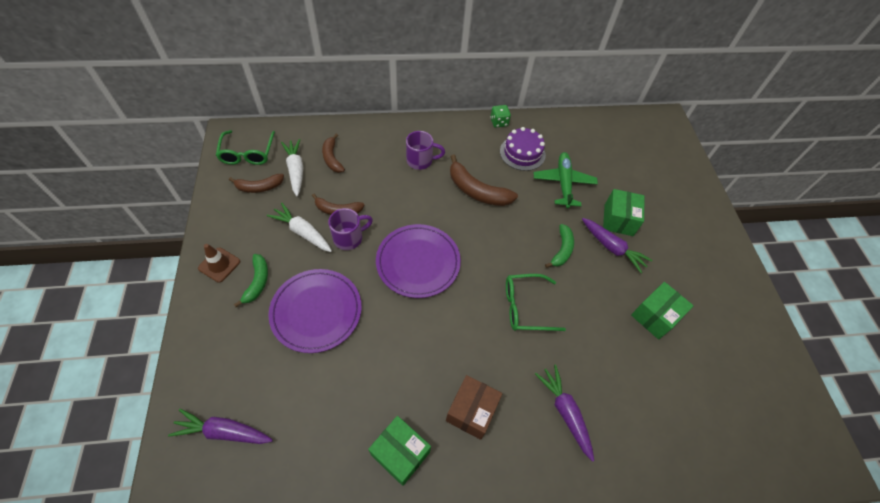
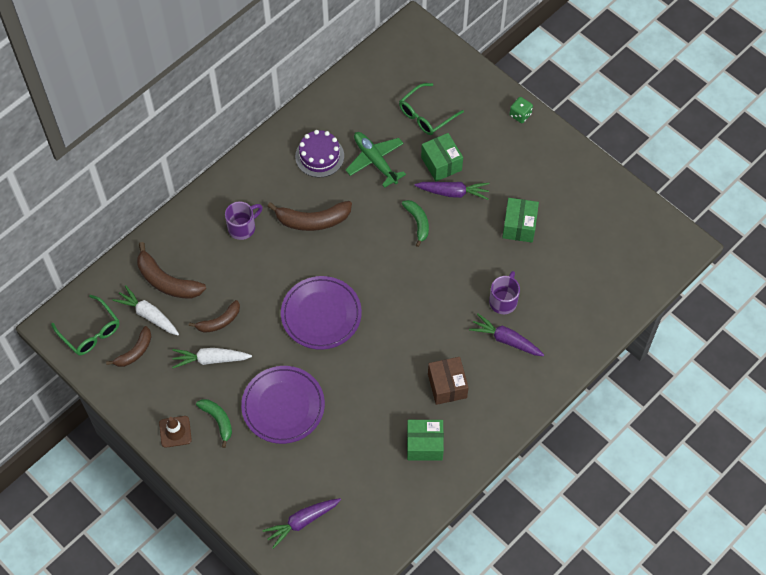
camera: 35 degrees left, 5 degrees up
(332, 158) = (167, 281): brown banana -> brown banana, size x1.58
(349, 238) = (251, 336): purple mug -> purple mug (503, 301)
(499, 122) = (274, 139): green dice -> green dice (520, 115)
(526, 307) = (426, 288): green glasses -> green glasses (426, 115)

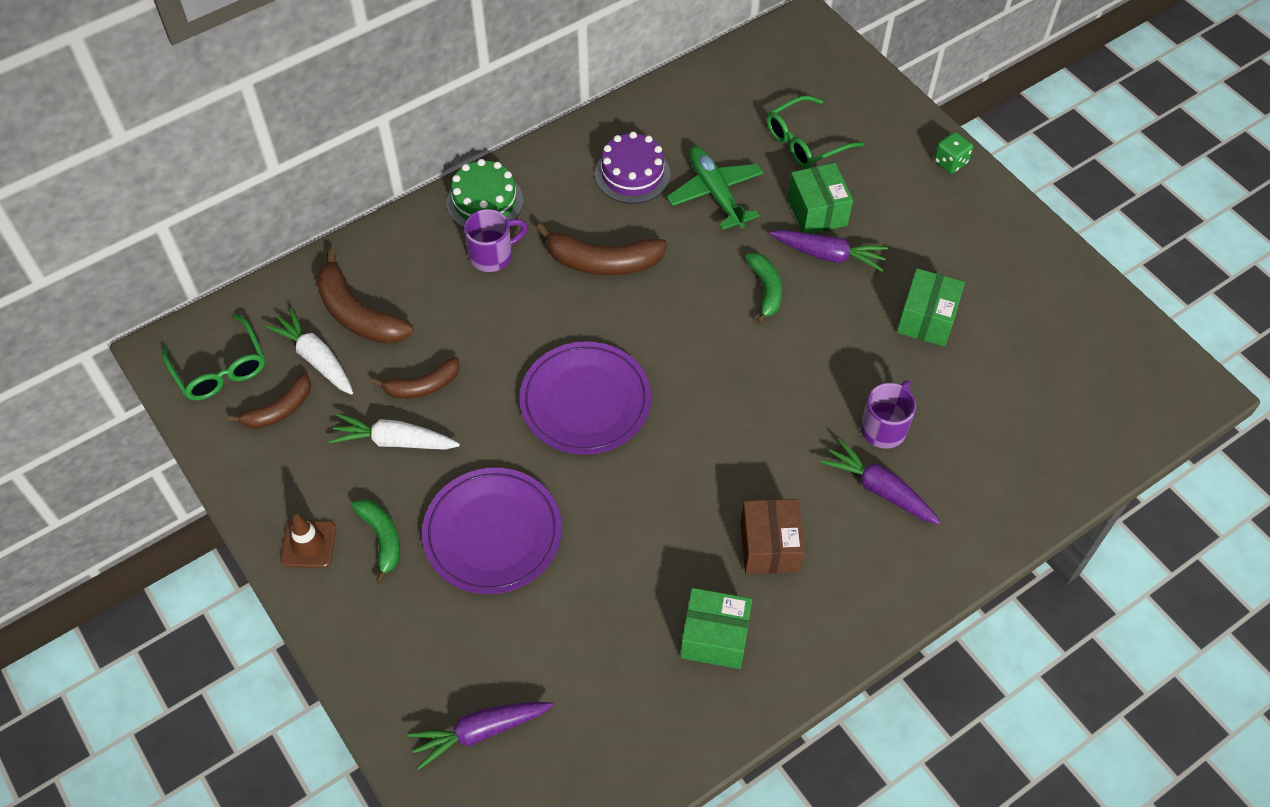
camera: 10 degrees right, 5 degrees down
(229, 191) = (485, 202): none -> green cake

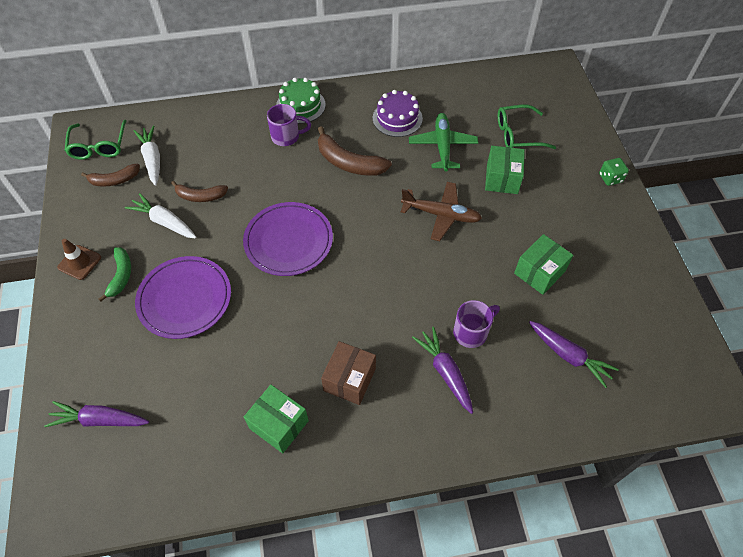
camera: 25 degrees right, 0 degrees up
(357, 314) = (190, 143): brown banana -> none
(765, 290) = (441, 215): green banana -> brown plane
(828, 255) = (495, 208): purple carrot -> purple carrot (569, 356)

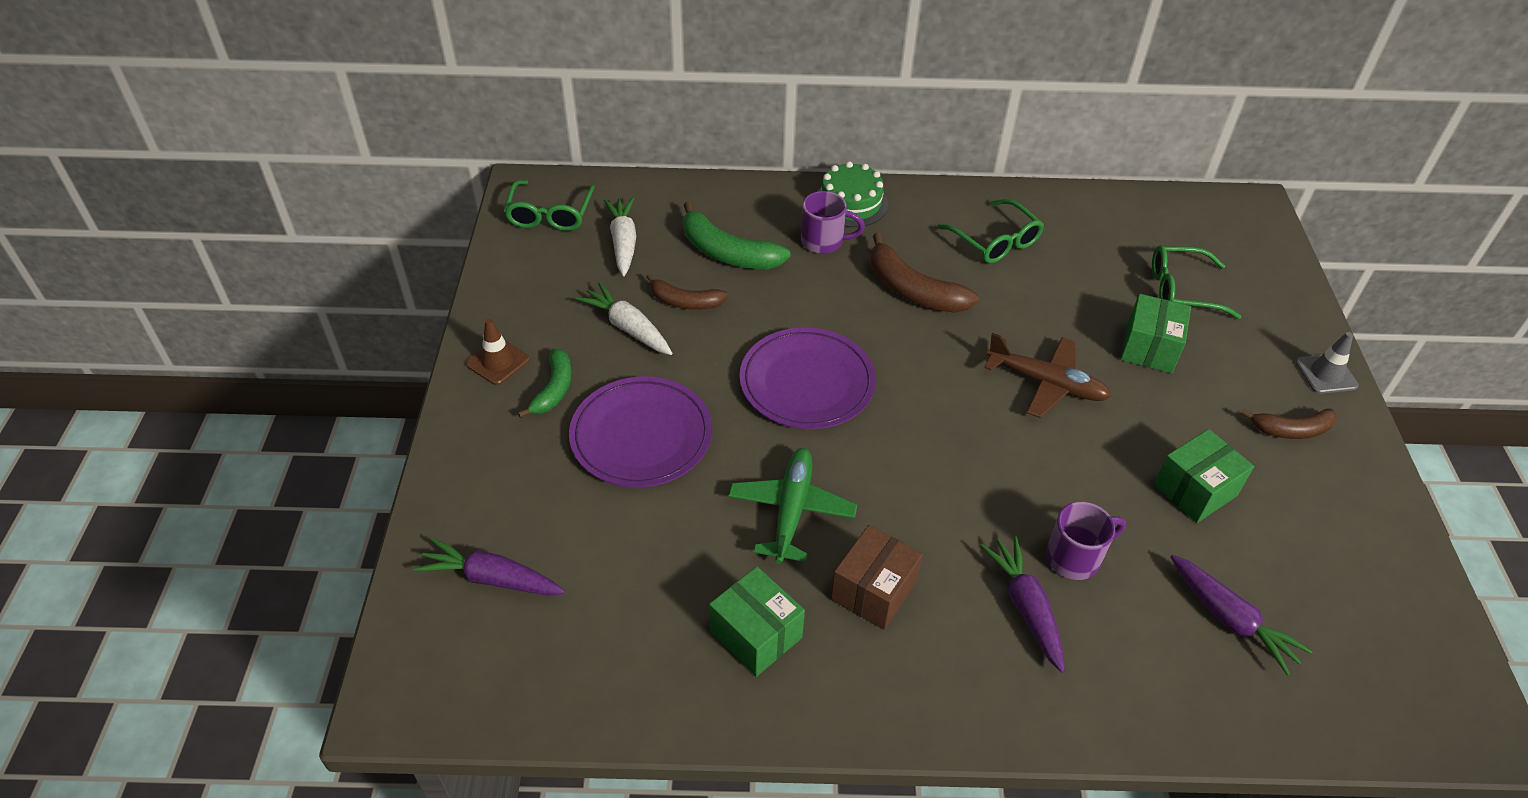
camera: 10 degrees right, 10 degrees down
(114, 180) = (565, 262): brown banana -> brown banana (1291, 430)
(223, 155) = (727, 252): none -> green banana
(397, 118) = (995, 241): purple cake -> green glasses
(442, 146) = (1060, 289): green plane -> green plane (791, 511)
(610, 178) = (1326, 374): green dice -> grey traffic cone

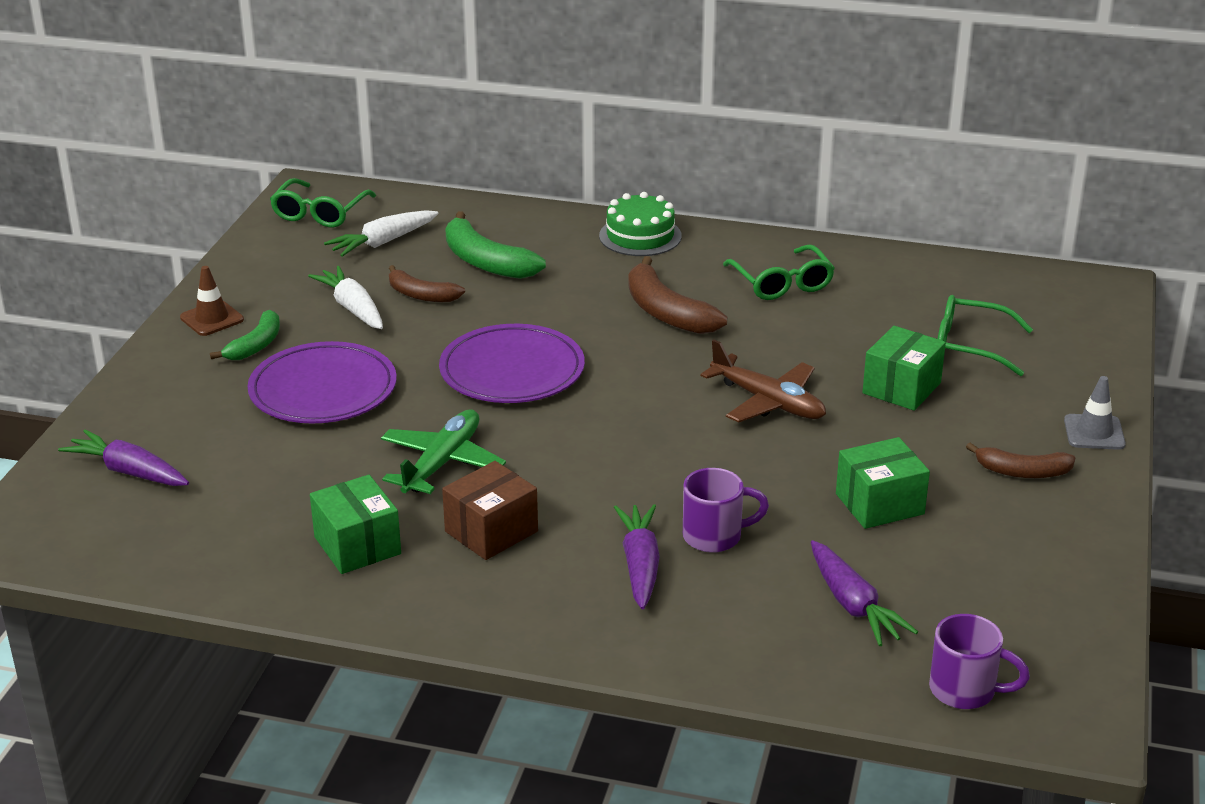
camera: 15 degrees right, 15 degrees down
(623, 242) = (383, 242): white carrot -> white carrot turned 135 degrees counterclockwise
(824, 241) = (593, 264): purple mug -> purple mug (965, 690)

